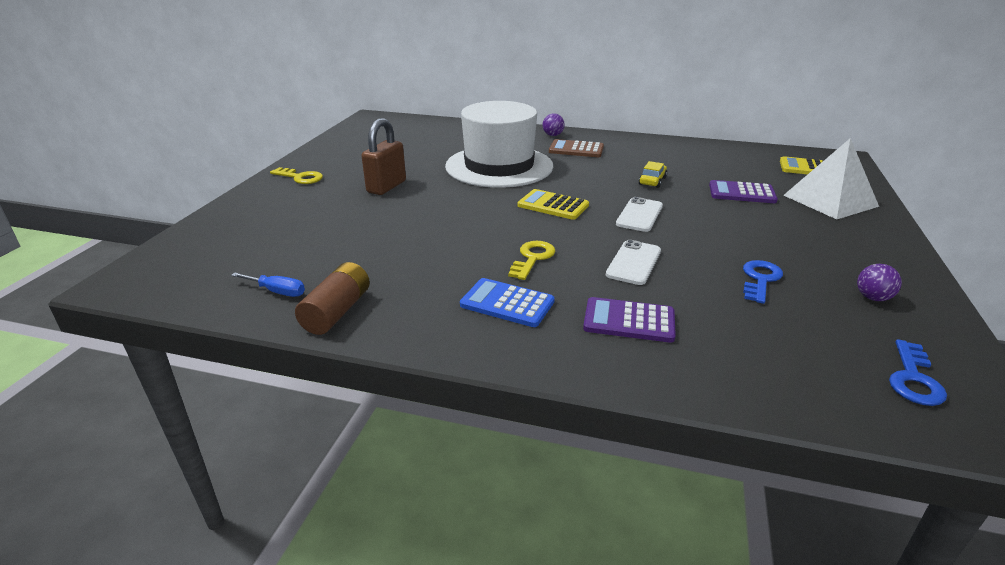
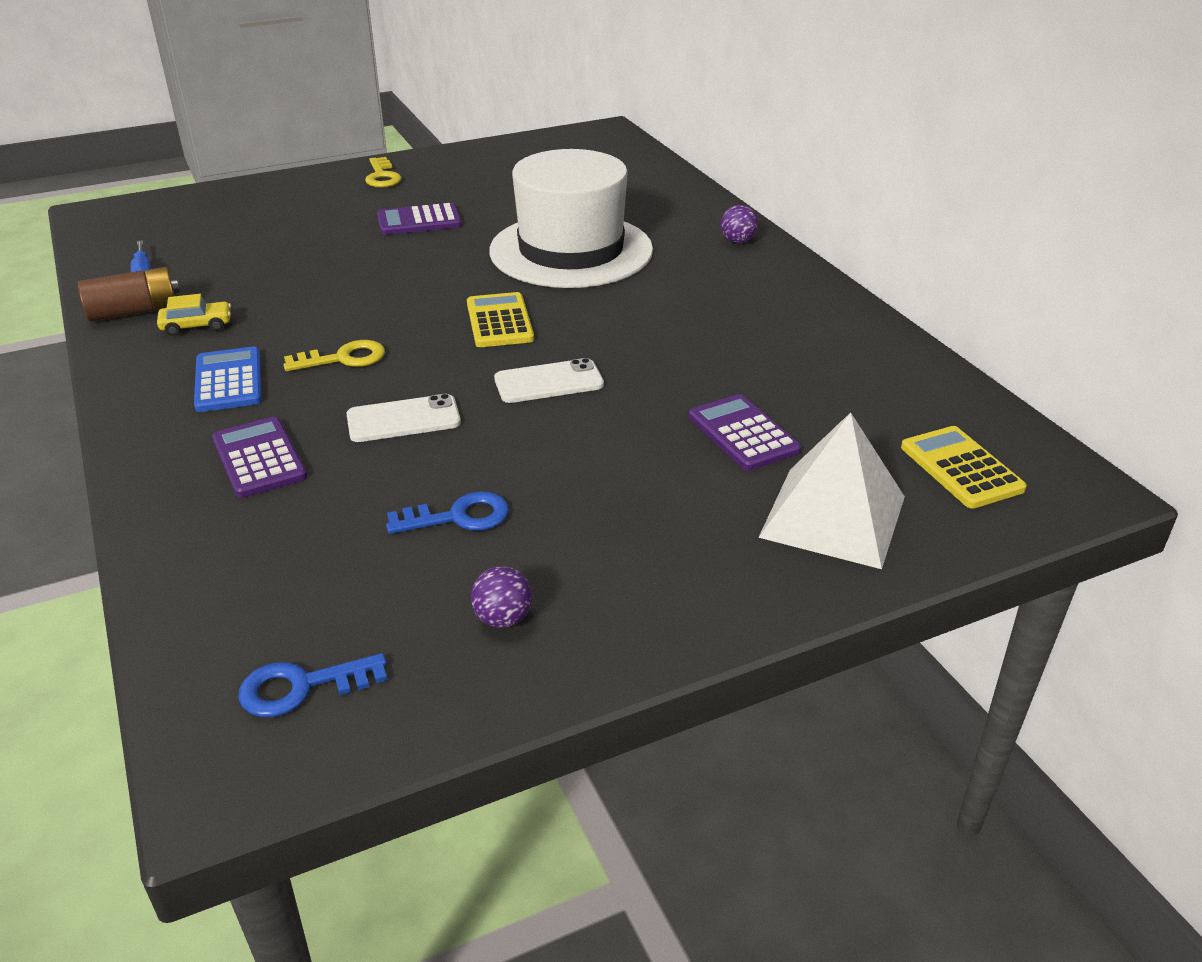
camera: 50 degrees right, 5 degrees up
(386, 187) = (419, 221): brown padlock -> purple calculator
(576, 149) = (710, 273): brown calculator -> none
(652, 181) = (681, 356): yellow car -> yellow car (197, 326)

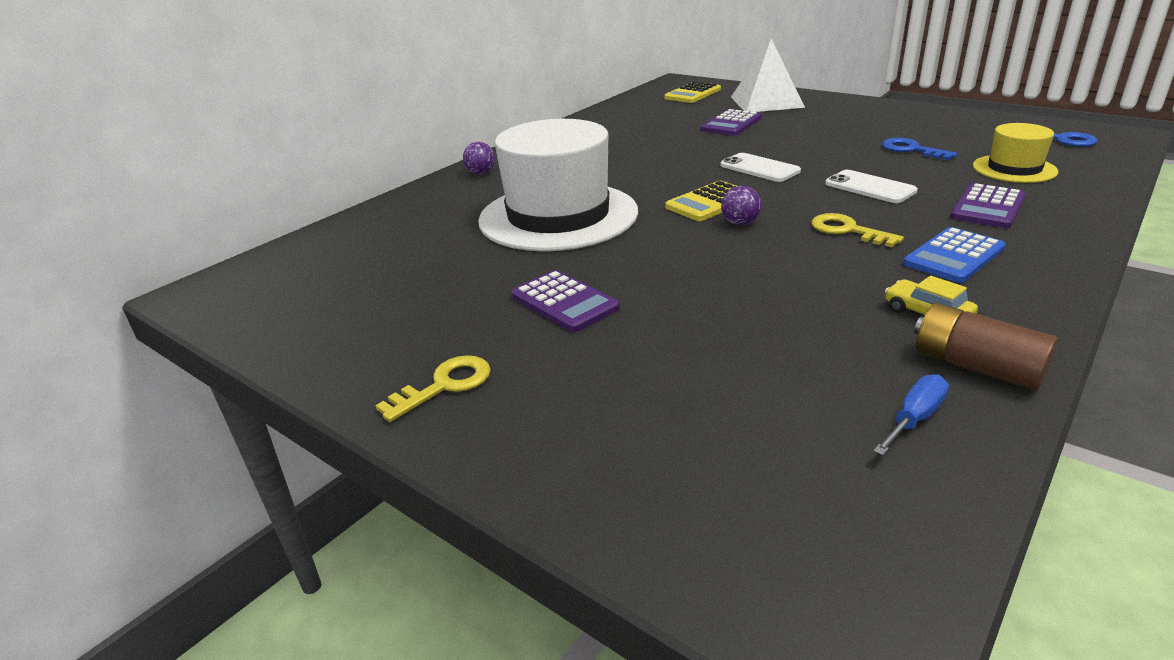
camera: 115 degrees left, 5 degrees down
(296, 551) = (1014, 169): none -> yellow hat
(503, 619) = (945, 125): purple ball -> purple ball (740, 223)

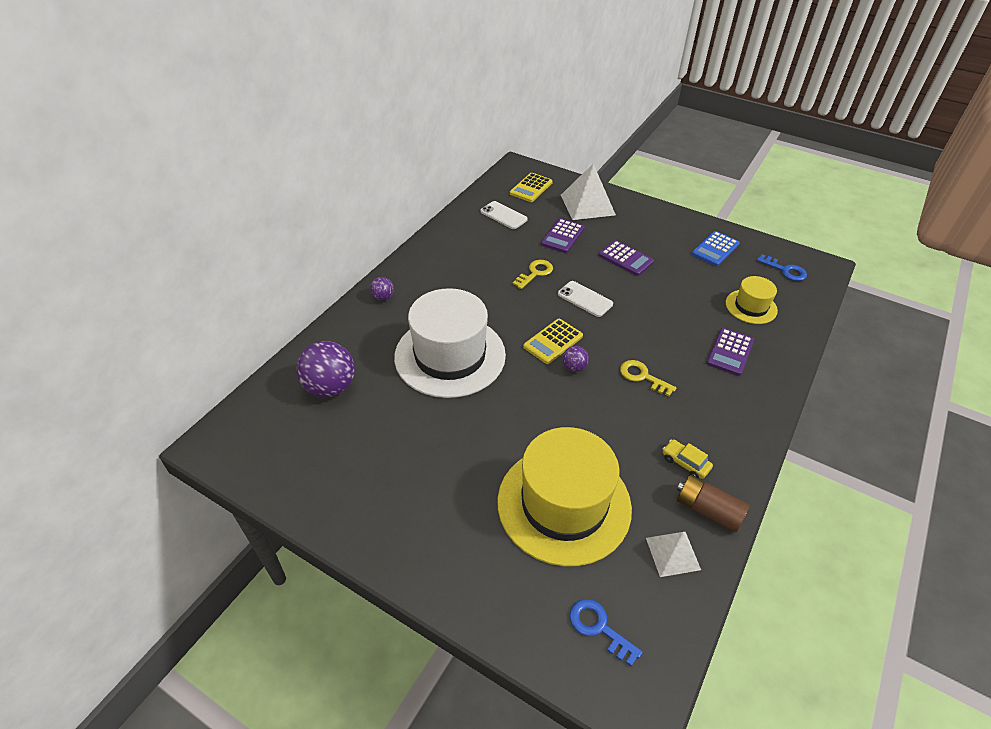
camera: 10 degrees left, 15 degrees up
(383, 244) = (330, 387): none -> purple ball
(445, 385) = (408, 534): yellow key -> yellow key (535, 273)
(564, 302) = (468, 453): purple calculator -> purple calculator (625, 258)
(713, 356) = (564, 504): none -> yellow hat
(870, 187) = (658, 326): white phone -> white phone (503, 215)
(911, 150) = (687, 279): blue key -> blue key (598, 627)
(915, 418) = (673, 553): blue screwdriver -> white pyramid
(954, 256) = (705, 406): blue calculator -> blue calculator (715, 249)

